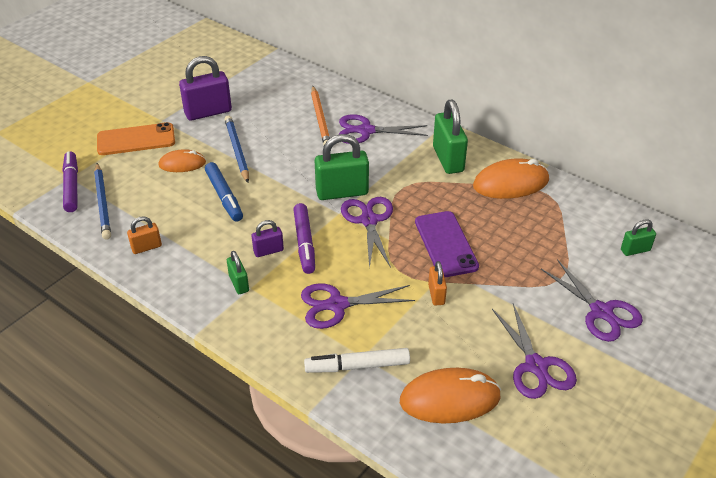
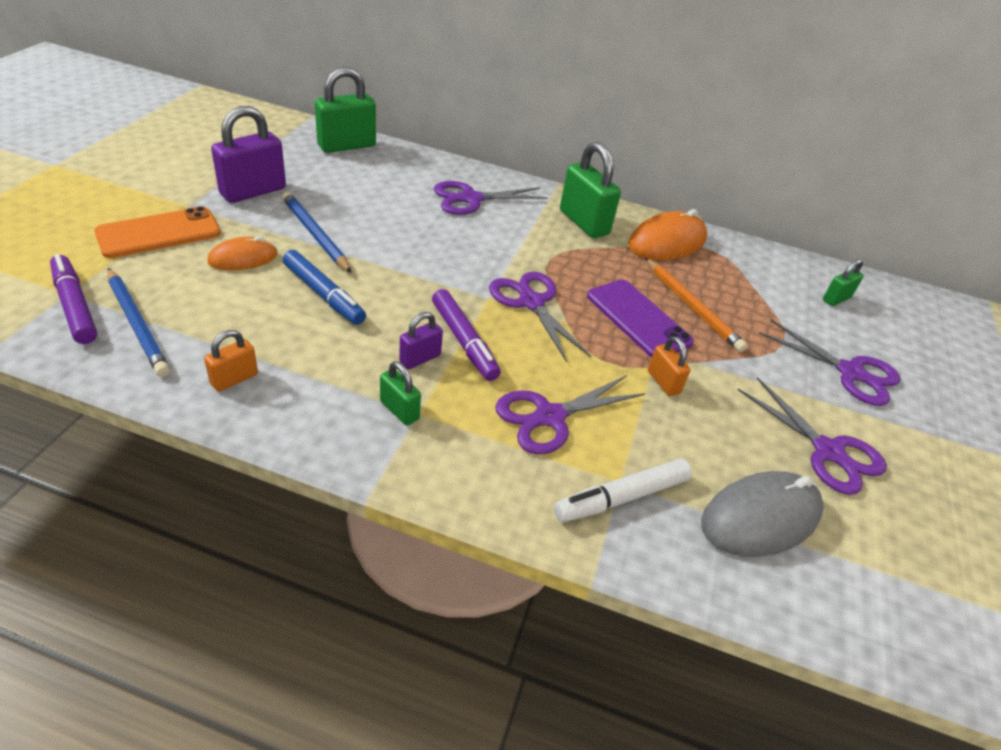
camera: 25 degrees left, 0 degrees up
(320, 119) = (408, 189): orange pencil -> orange pencil (691, 306)
(342, 192) = (480, 272): green padlock -> green padlock (347, 146)
(449, 399) = (760, 517): orange mouse -> grey mouse

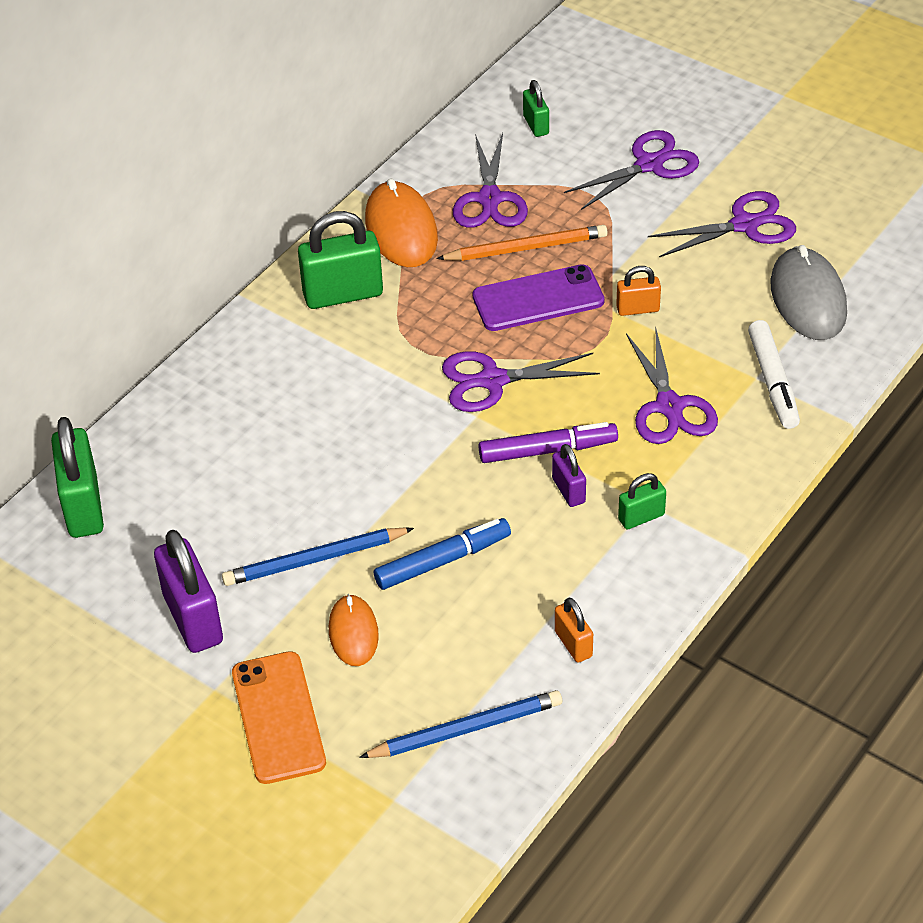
camera: 65 degrees left, 5 degrees up
(75, 306) = (420, 789): purple marker -> none
(471, 199) = (263, 392): purple scissors -> purple scissors (490, 199)

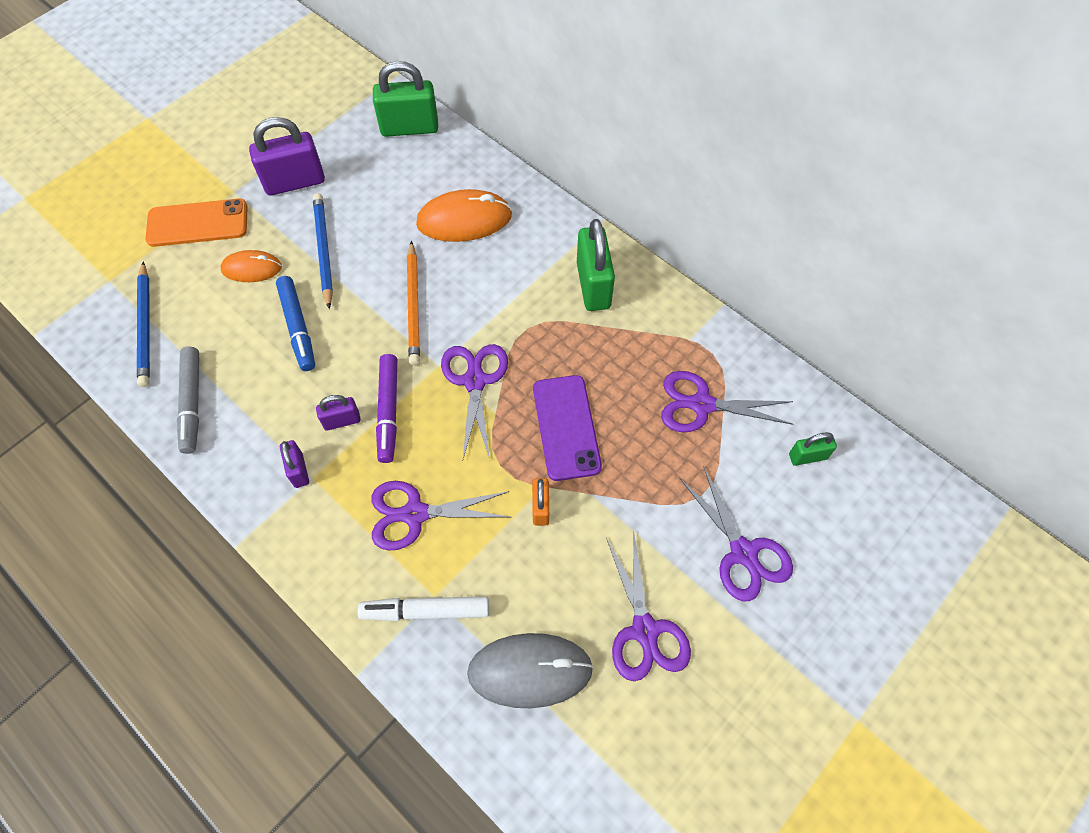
camera: 95 degrees right, 15 degrees up
(401, 229) = (667, 332): orange mouse -> orange mouse (464, 220)
(525, 248) = (633, 426): orange pencil -> orange pencil (413, 306)
(573, 644) = (192, 403): orange padlock -> grey marker
(641, 517) = (298, 470): green padlock -> purple padlock

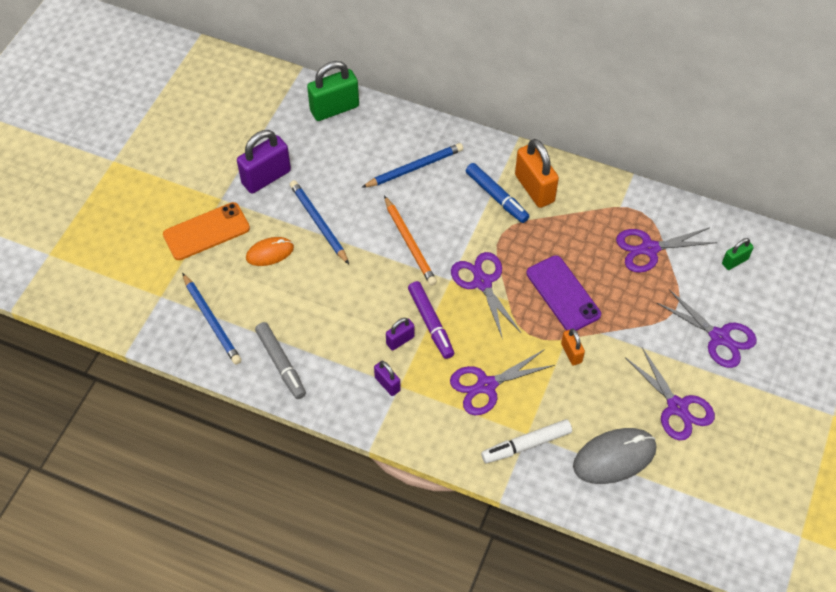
camera: 20 degrees left, 5 degrees down
(298, 327) = (330, 285): blue marker -> blue marker (496, 197)
(464, 220) = (414, 168): orange mouse -> blue pencil
(593, 285) = (534, 188): green padlock -> orange padlock

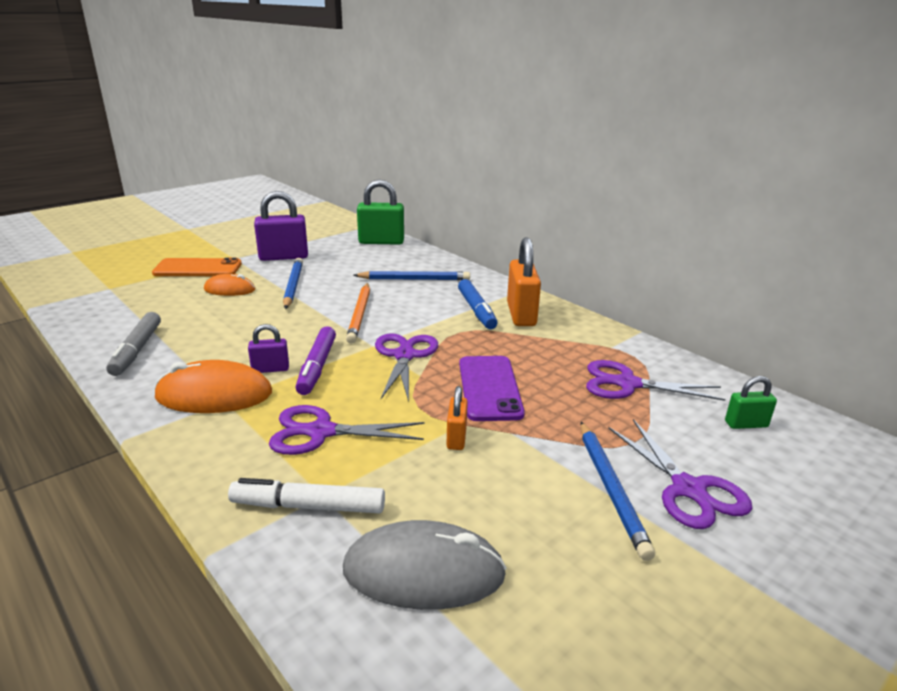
camera: 25 degrees right, 30 degrees down
(211, 321) = (123, 310): blue pencil -> blue pencil (610, 489)
(387, 384) = (214, 395): purple padlock -> orange mouse
(677, 407) = (573, 546): purple scissors -> none

